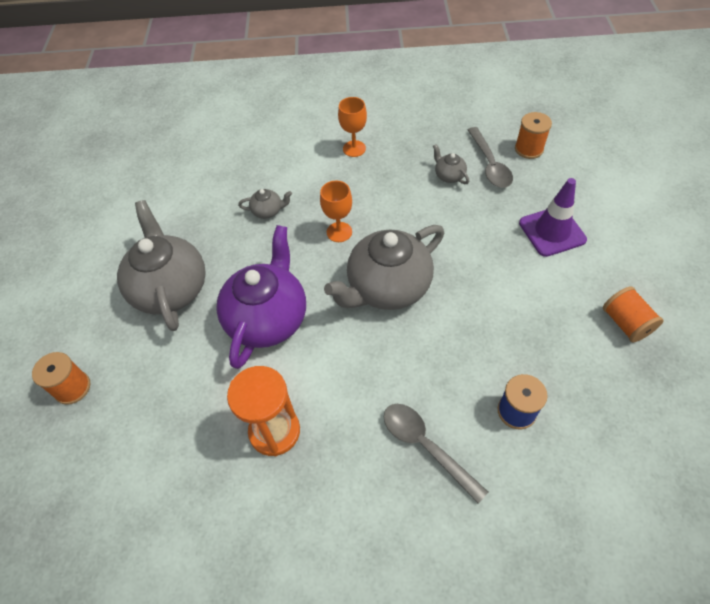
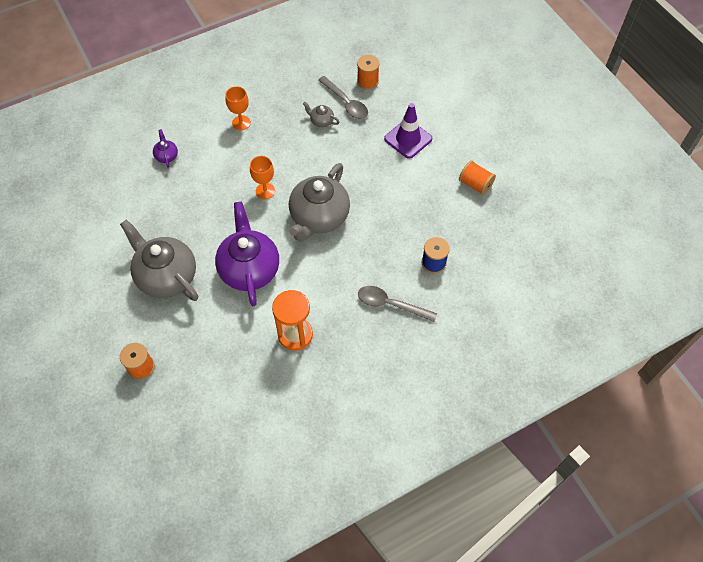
camera: 30 degrees left, 5 degrees up
(254, 157) = (166, 156): none -> purple teapot
(268, 211) = (204, 194): grey teapot -> none

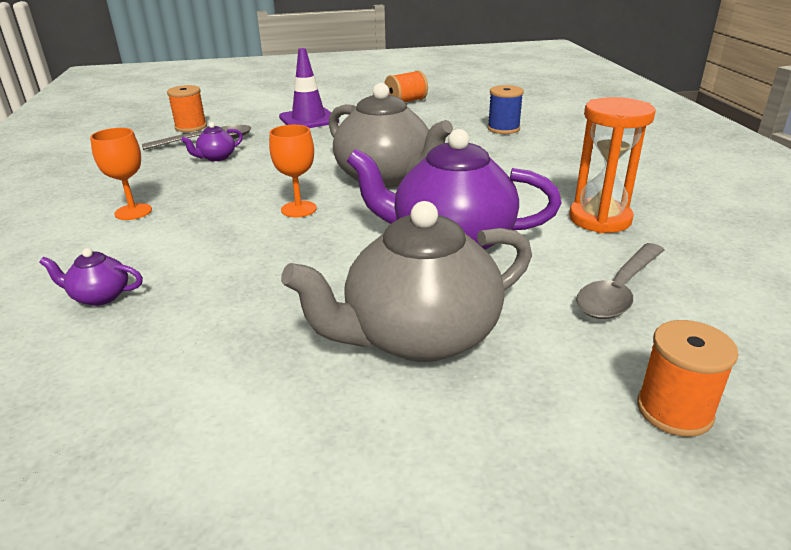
camera: 70 degrees left, 30 degrees down
(321, 121) = (216, 157): grey teapot -> purple teapot
(390, 304) = (559, 155): grey spoon -> grey spoon (619, 291)

